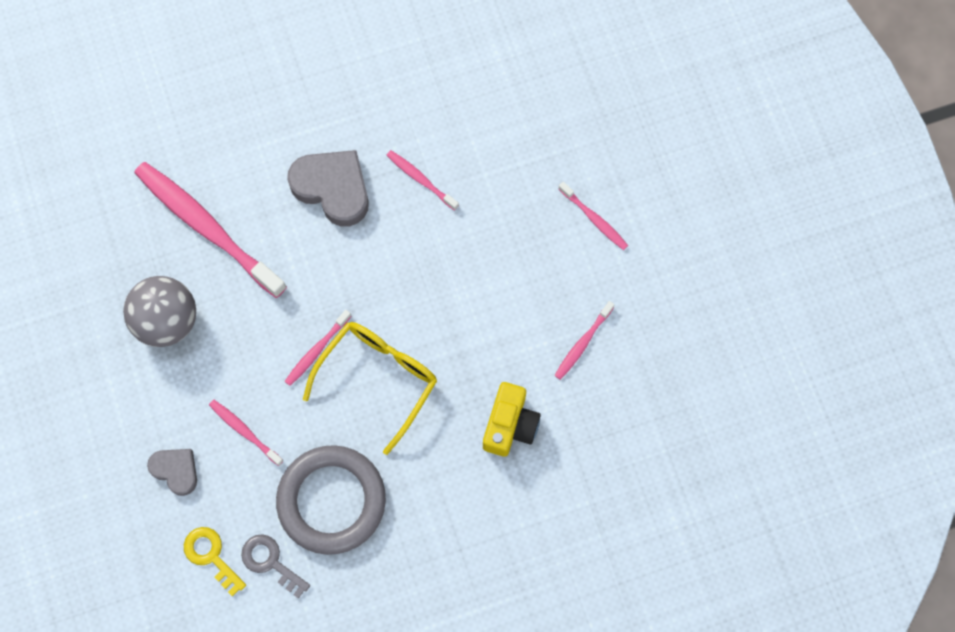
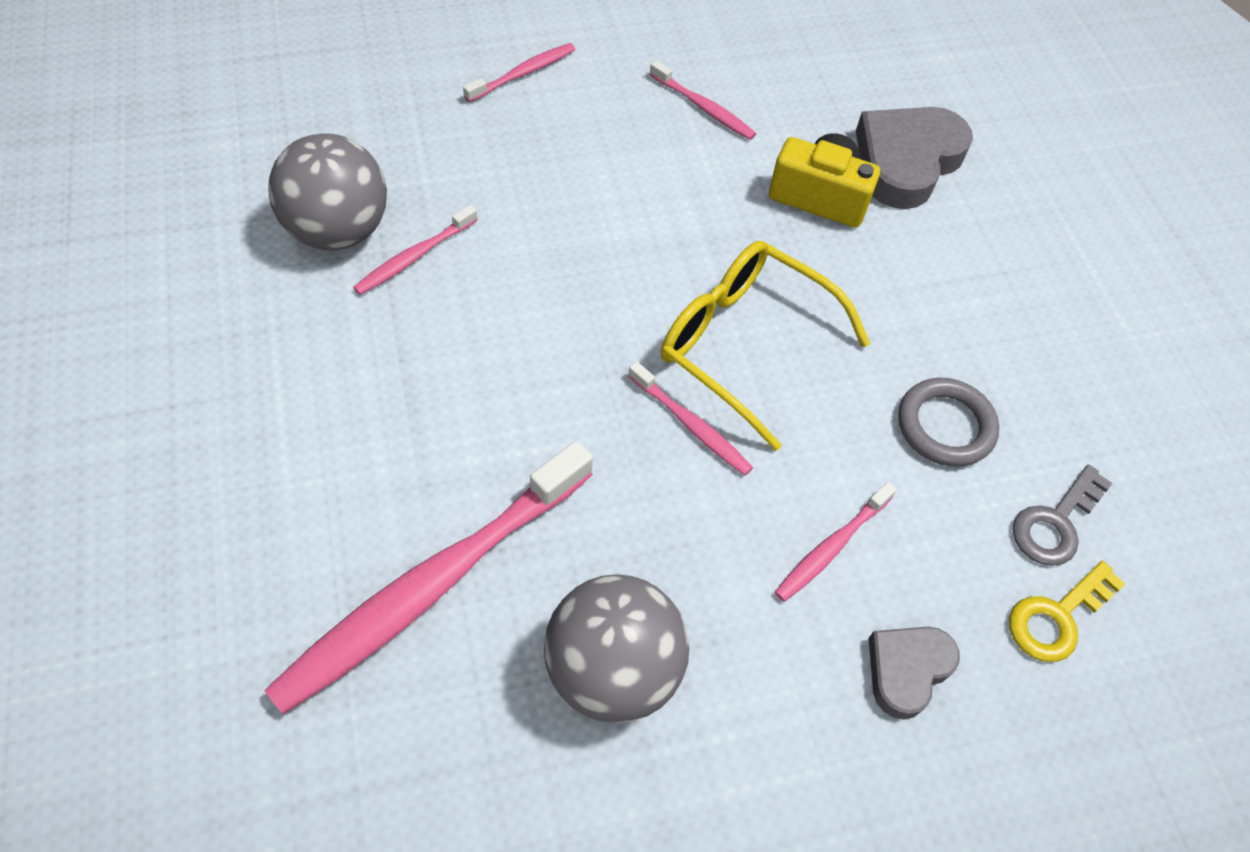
camera: 90 degrees left, 15 degrees down
(331, 501) = (945, 426): grey ring -> grey ring, size x0.56
(332, 188) = (401, 377): grey heart -> grey heart (906, 161)
(435, 133) = (338, 230): none -> grey ball

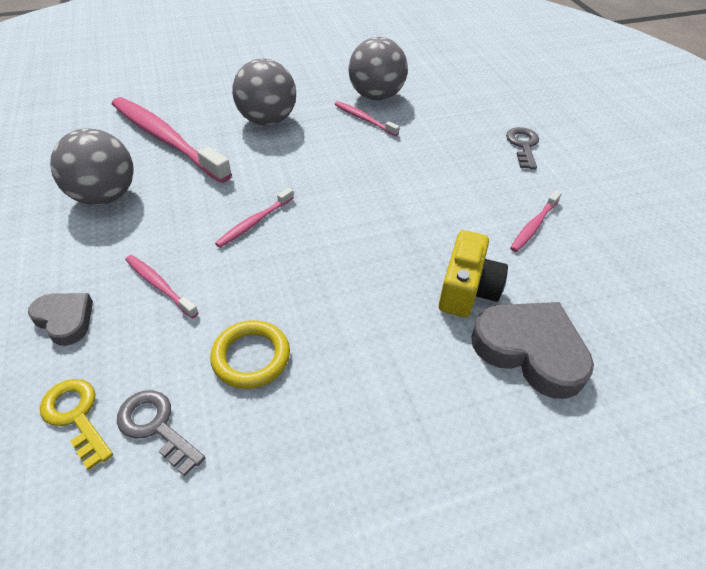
camera: 90 degrees right, 10 degrees down
(392, 406) = (267, 120): none -> grey ball
(522, 74) = (523, 145): pink toothbrush -> grey key
(744, 344) = (318, 246): yellow glasses -> none
(945, 426) = (251, 357): grey ring -> yellow ring

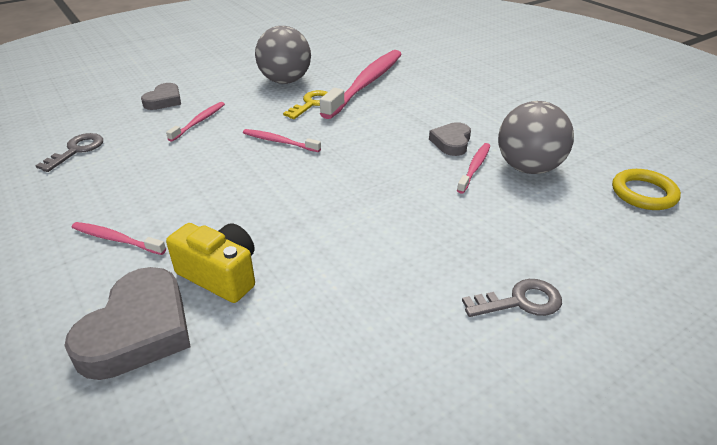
camera: 75 degrees right, 10 degrees down
(76, 416) = (88, 124): yellow key -> yellow key (312, 104)
(251, 357) = (132, 171): yellow ring -> yellow ring (643, 193)
(267, 120) = (427, 117): grey ball -> none
(319, 119) = (451, 142): none -> grey heart
(467, 290) = (221, 275): yellow camera -> yellow camera turned 150 degrees counterclockwise
(534, 225) = (346, 323): pink toothbrush -> pink toothbrush (117, 239)

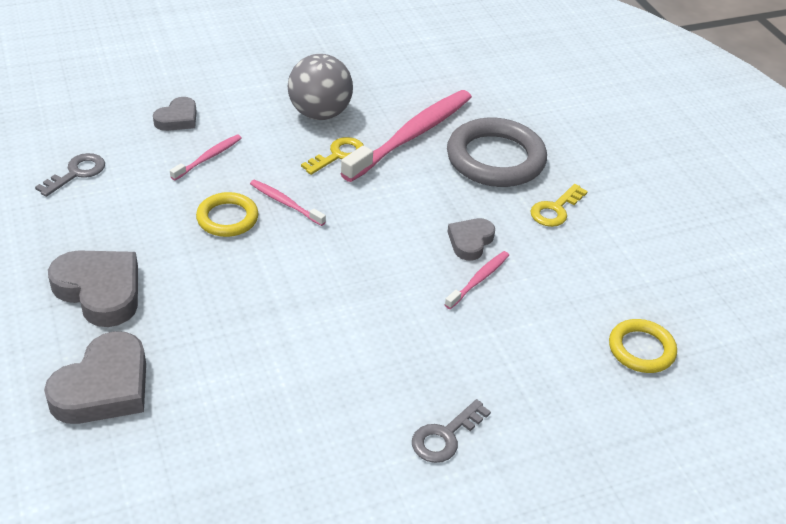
camera: 10 degrees right, 5 degrees up
(117, 239) = (100, 291): pink toothbrush -> grey heart
(221, 275) = (185, 349): yellow camera -> none
(230, 160) = (227, 218): none -> yellow ring
(440, 88) = (495, 159): none -> grey ring
(506, 111) = (555, 209): none -> yellow key
(520, 301) = (445, 436): grey key -> grey key turned 135 degrees clockwise
(528, 168) = (536, 292): grey ball -> none

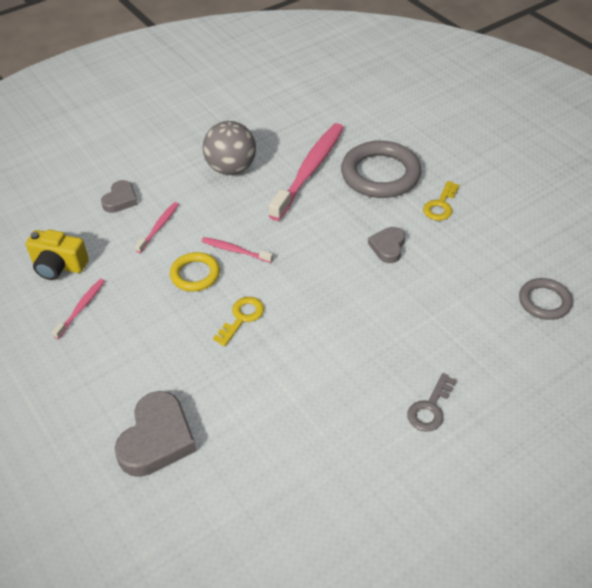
camera: 10 degrees left, 5 degrees up
(77, 173) = (58, 266): grey key -> yellow camera
(100, 291) = (120, 361): grey heart -> none
(338, 155) = (260, 200): yellow key -> yellow key (242, 318)
(478, 280) = (406, 277): pink toothbrush -> pink toothbrush (81, 308)
(641, 349) = (544, 301): yellow ring -> grey ring

